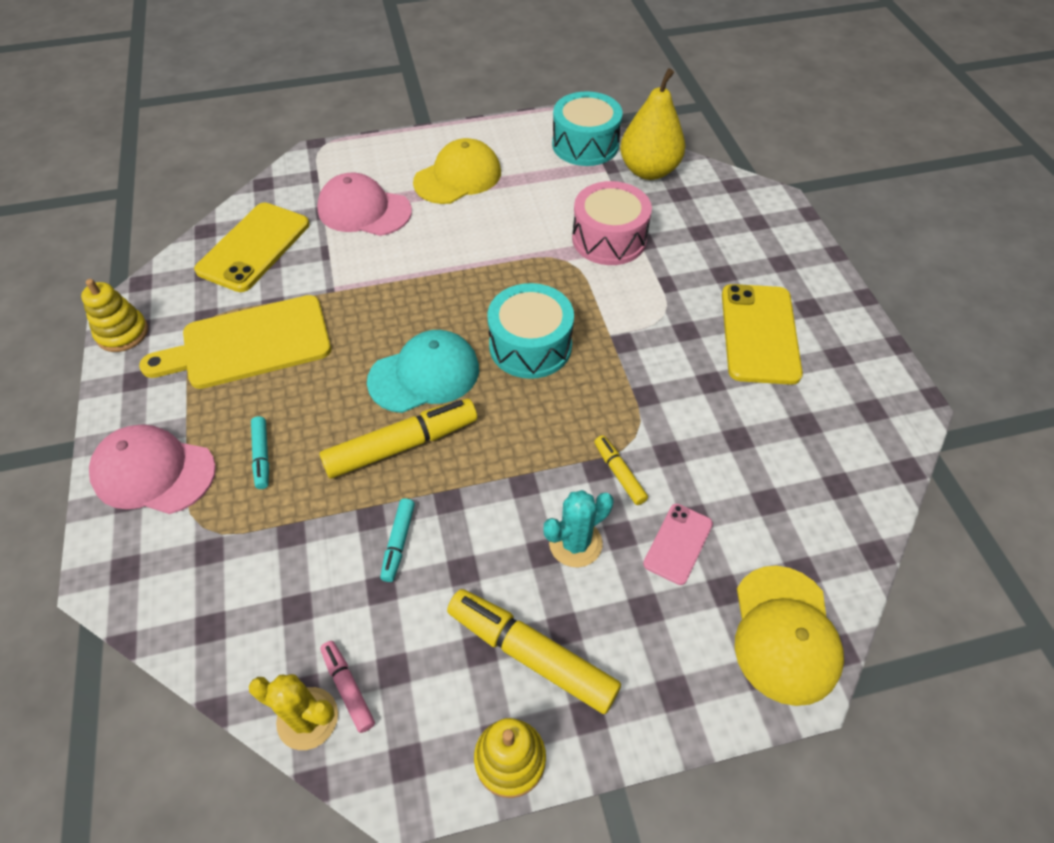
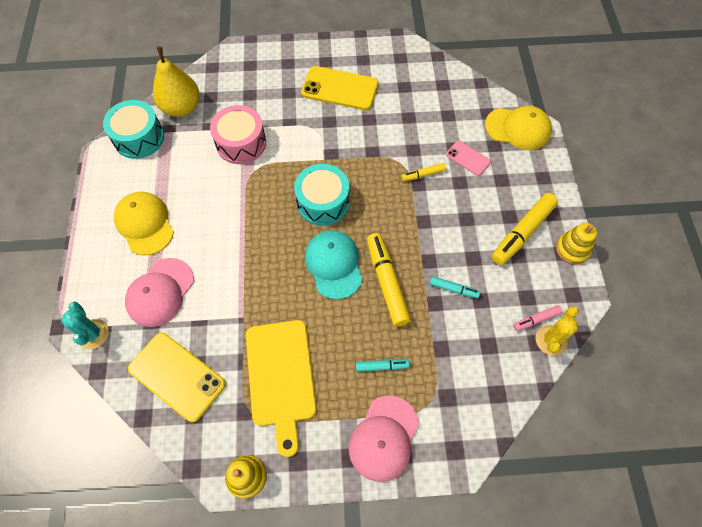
camera: 80 degrees left, 10 degrees up
(575, 543) = (463, 203): turquoise cactus -> turquoise cactus (93, 334)

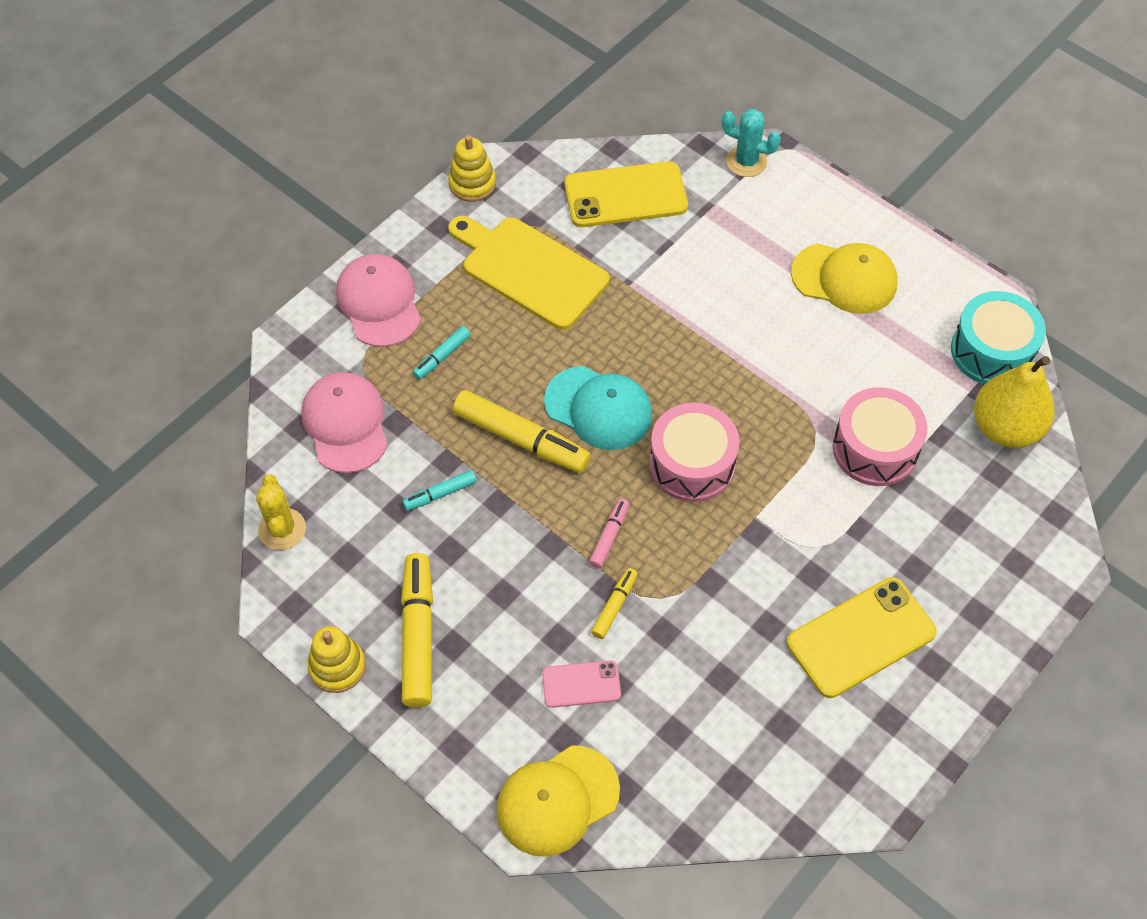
camera: 135 degrees right, 5 degrees down
(160, 292) = (736, 239): pink cap -> pink cap (346, 424)
(323, 202) = (692, 464): turquoise drum -> pink drum
(536, 319) = (317, 538): pink marker -> pink marker (609, 536)

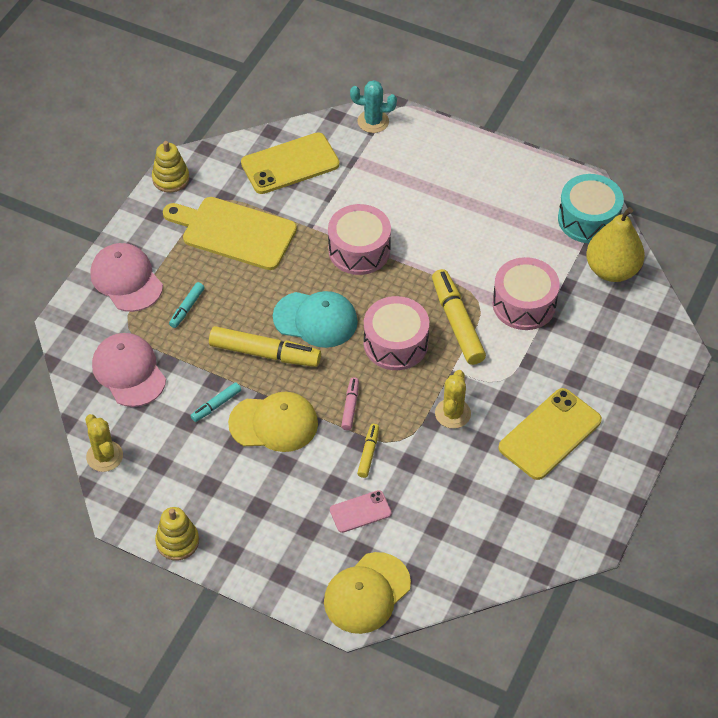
camera: 15 degrees left, 5 degrees down
(418, 635) = (231, 506): yellow marker -> yellow marker (457, 322)
(680, 328) = (359, 250): none -> pink drum
(739, 578) = (452, 413): none -> yellow cactus
(844, 278) = (469, 190): yellow cap -> yellow cap (274, 423)

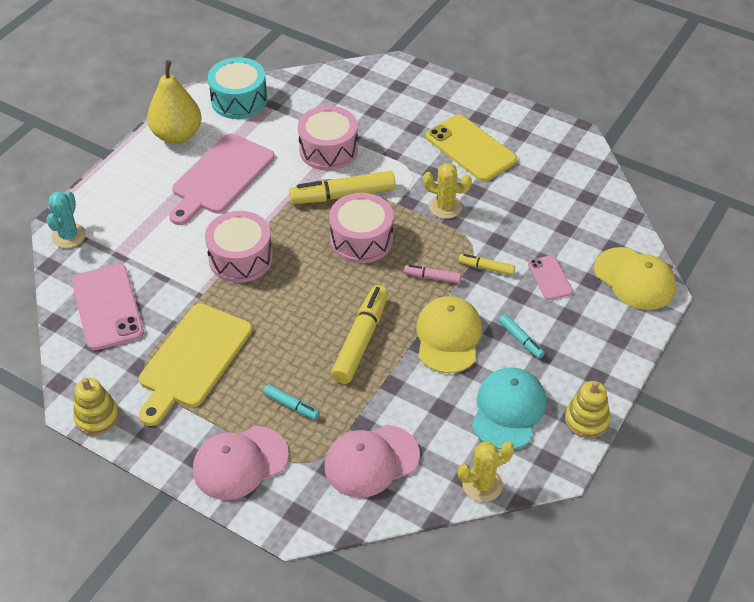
camera: 85 degrees left, 5 degrees down
(216, 405) = (422, 383): turquoise marker -> turquoise marker (521, 340)
(290, 164) = (107, 307): yellow phone -> pink phone
(315, 319) = (323, 297): turquoise cap -> turquoise cap (508, 410)
(467, 220) = (220, 177): none -> pink cutting board
(612, 270) = (300, 93): yellow pear -> yellow pear (177, 135)

